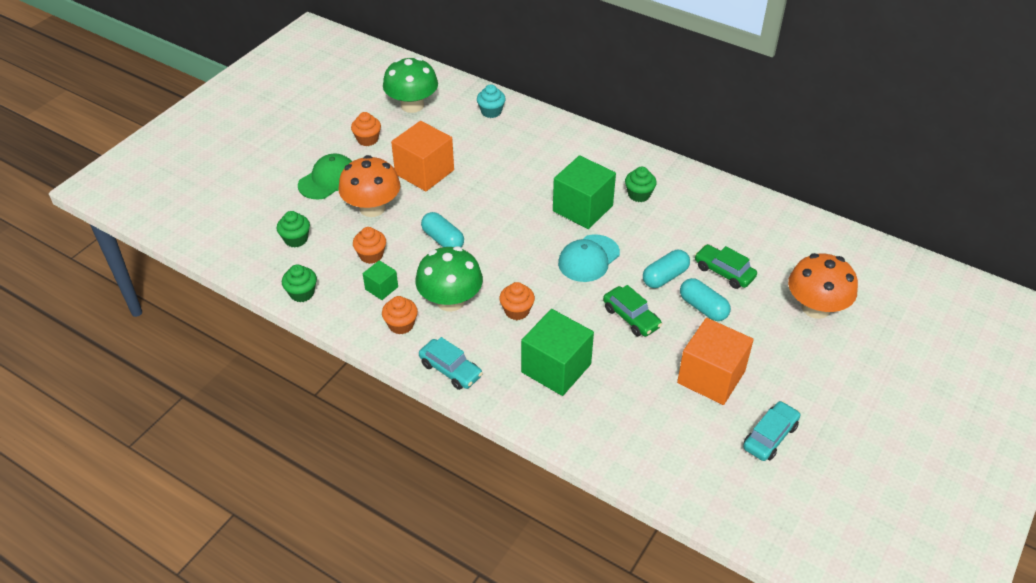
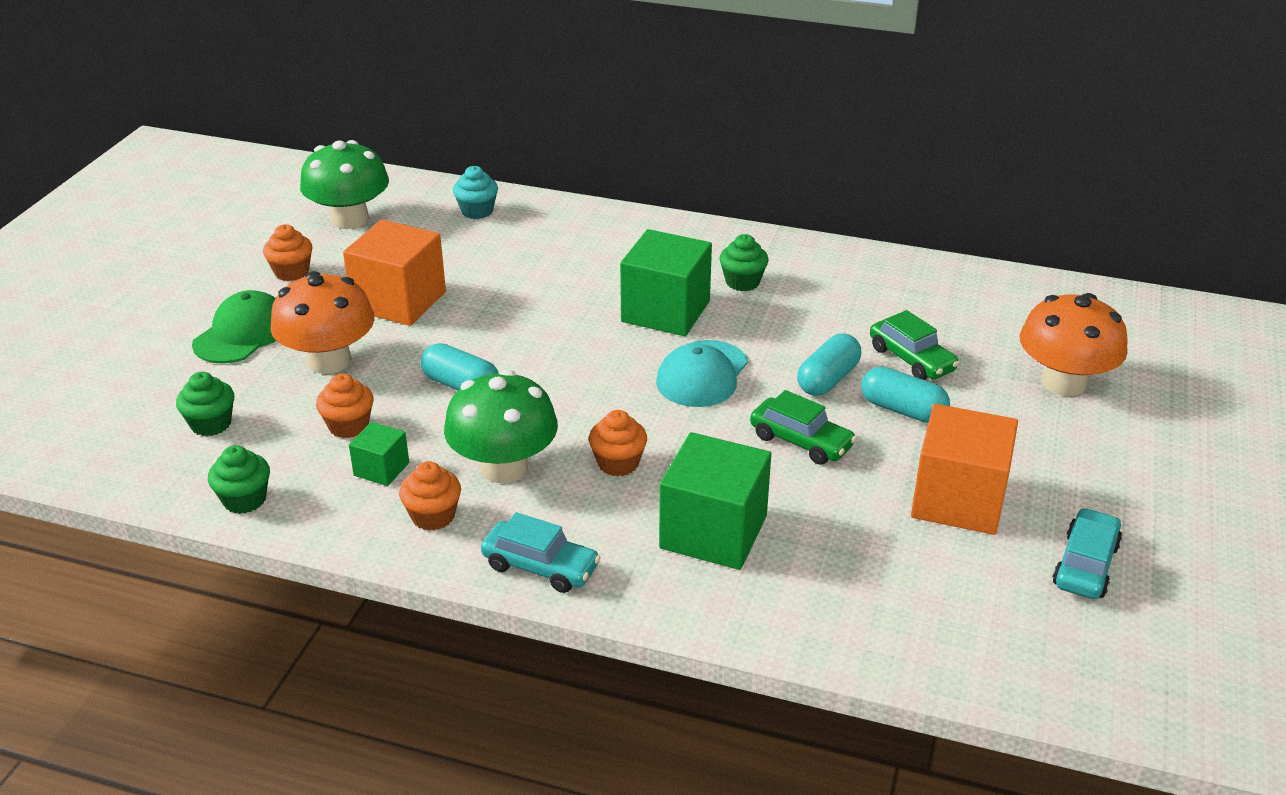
camera: 15 degrees left, 10 degrees down
(724, 272) = (911, 359): green car -> green car turned 150 degrees counterclockwise

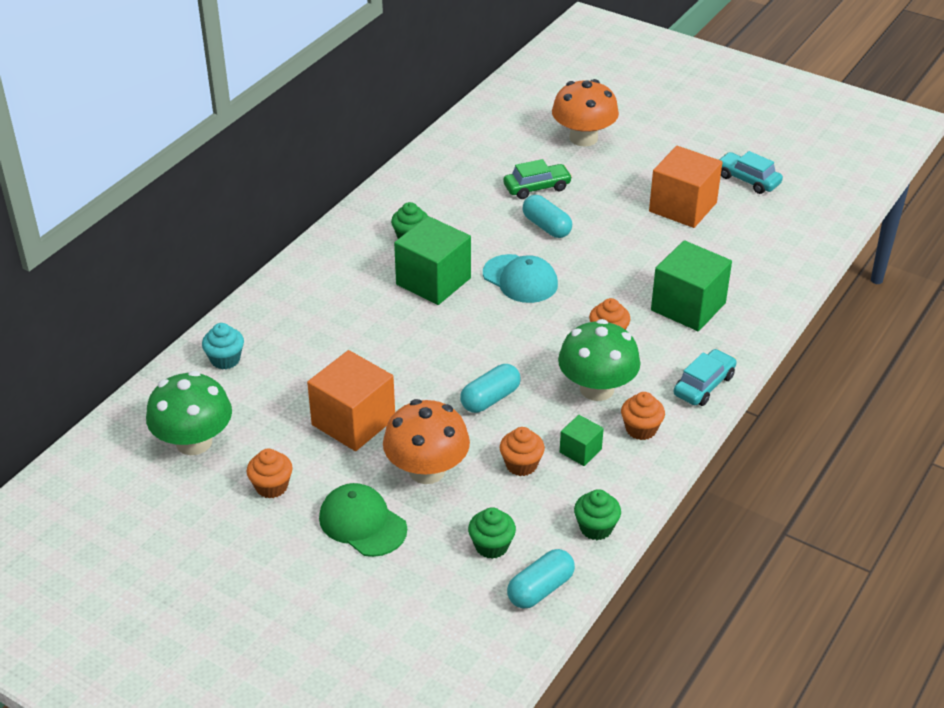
camera: 75 degrees left, 5 degrees up
(801, 441) = (609, 253): green car -> none
(902, 410) = (590, 205): turquoise capsule -> turquoise capsule (540, 589)

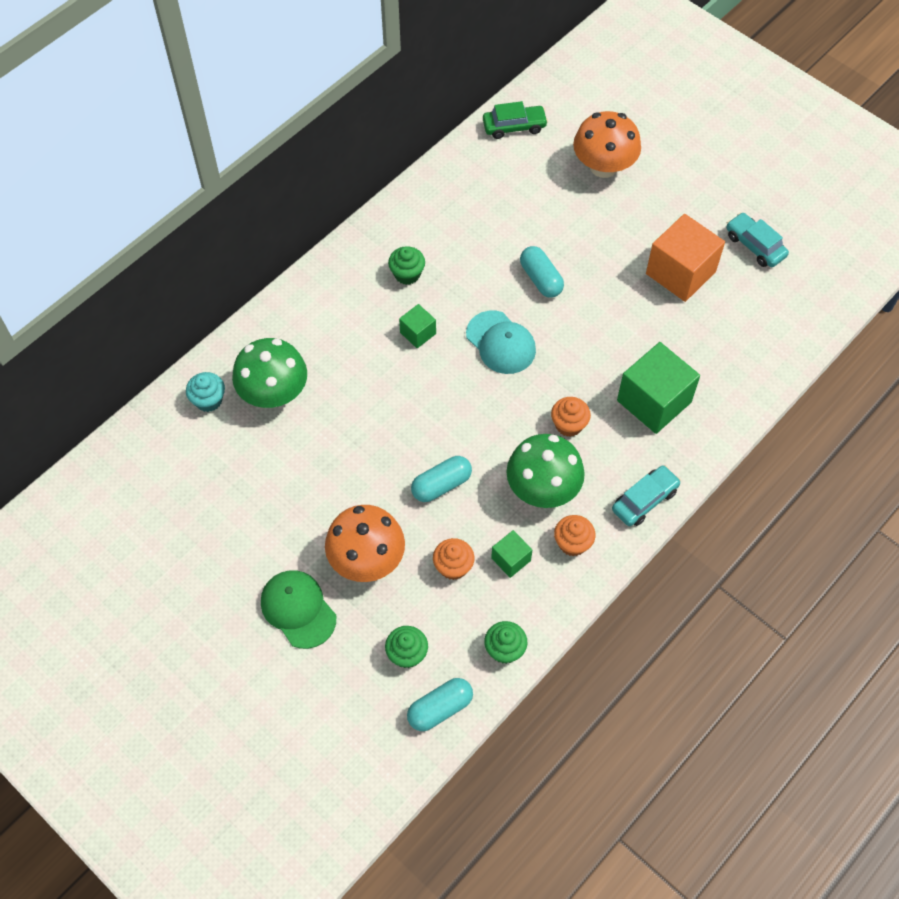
camera: 10 degrees right, 20 degrees up
(194, 442) = (165, 493): green mushroom -> green mushroom (274, 393)
(271, 486) = (225, 555): orange cupcake -> none
(353, 421) = (311, 492): orange cube -> none
(433, 281) = (418, 333): green cube -> green cube, size x0.50
(537, 188) = (543, 226): green car -> green car (514, 127)

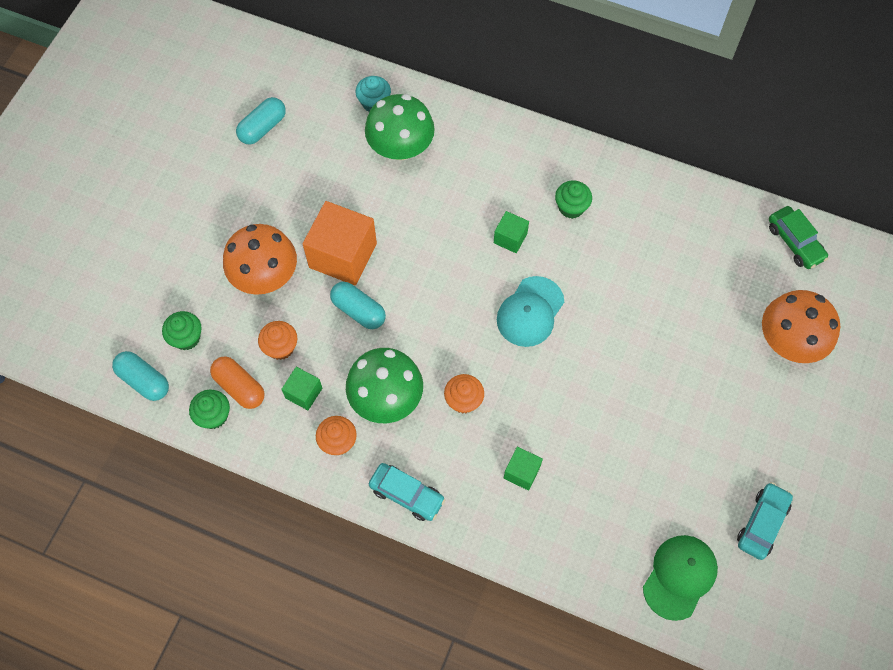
camera: 70 degrees right, 5 degrees up
(298, 609) = (202, 240): green cap -> green cap (679, 577)
(482, 617) = (239, 387): none -> orange capsule
(541, 279) = (619, 324): turquoise capsule -> turquoise capsule (263, 128)
(654, 401) = (522, 472): green cube -> green cube, size x0.50
(680, 272) = (690, 455): orange cube -> orange cube (343, 255)

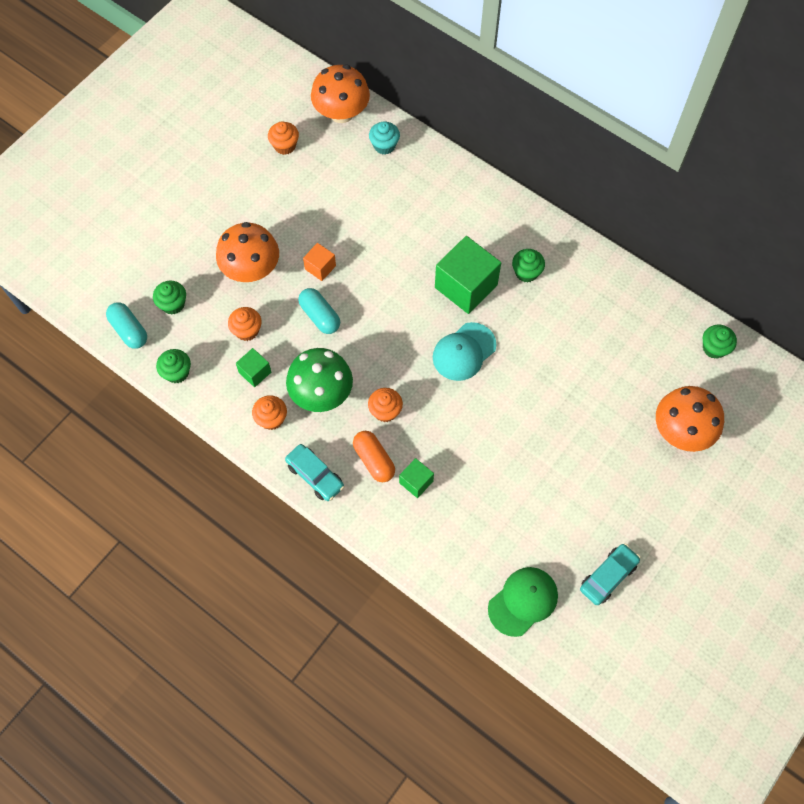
camera: 15 degrees right, 0 degrees up
(239, 387) = (204, 355): orange capsule -> orange capsule (374, 460)
(263, 128) = (285, 146): turquoise capsule -> orange cupcake
(316, 77) = (341, 113): none -> orange mushroom
(343, 255) = (320, 267): orange cube -> orange cube, size x0.50
(400, 147) = (395, 188): green mushroom -> none
(510, 238) = (466, 286): green cube -> green cube, size x2.00
(794, 242) = (714, 348): green car -> green cupcake

